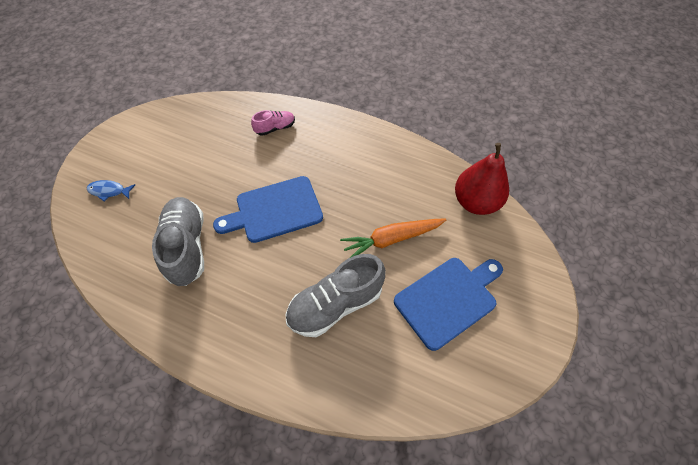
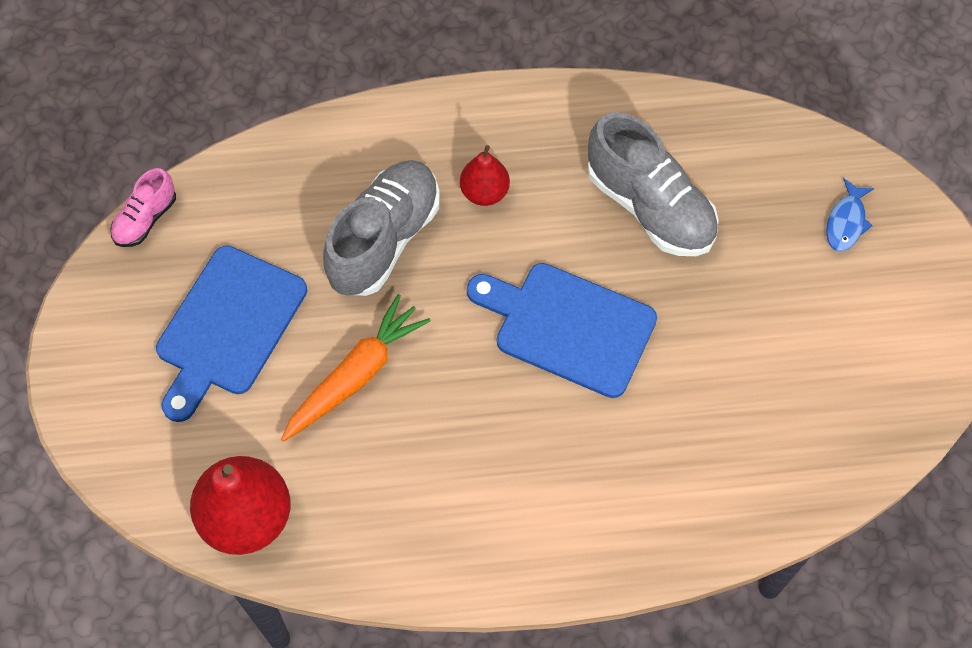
camera: 150 degrees right, 5 degrees up
(109, 191) = (846, 222): blue fish -> blue fish turned 135 degrees clockwise
(262, 302) = (484, 192): none -> red pear
(274, 210) = (568, 327): blue cutting board -> blue cutting board turned 105 degrees counterclockwise
(275, 128) = (690, 483): pink shoe -> pink shoe (146, 219)

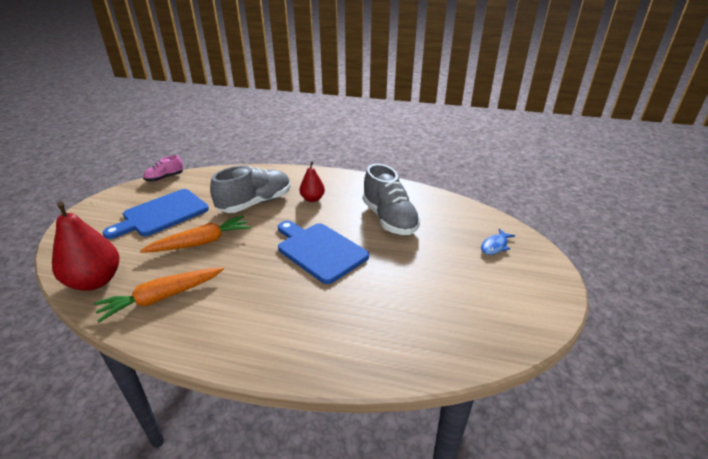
camera: 20 degrees right, 30 degrees down
(381, 512) = (162, 298): none -> orange carrot

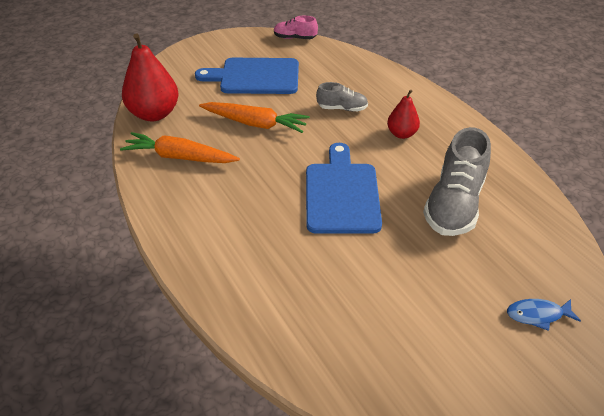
camera: 45 degrees right, 10 degrees up
(255, 203) = (342, 108): grey shoe -> grey shoe, size x0.52

